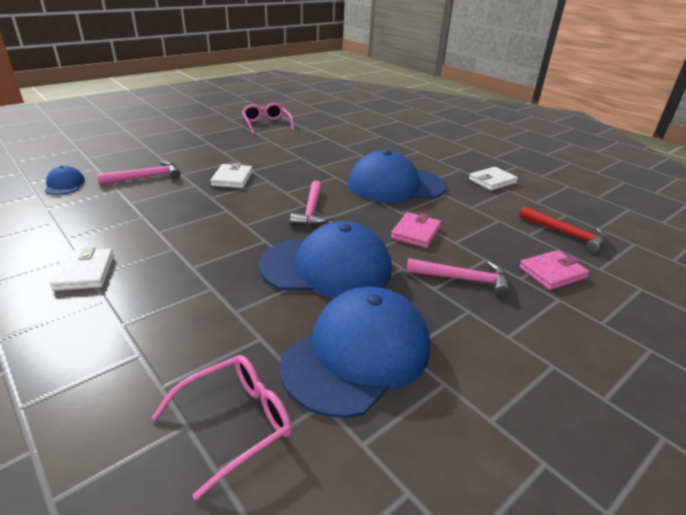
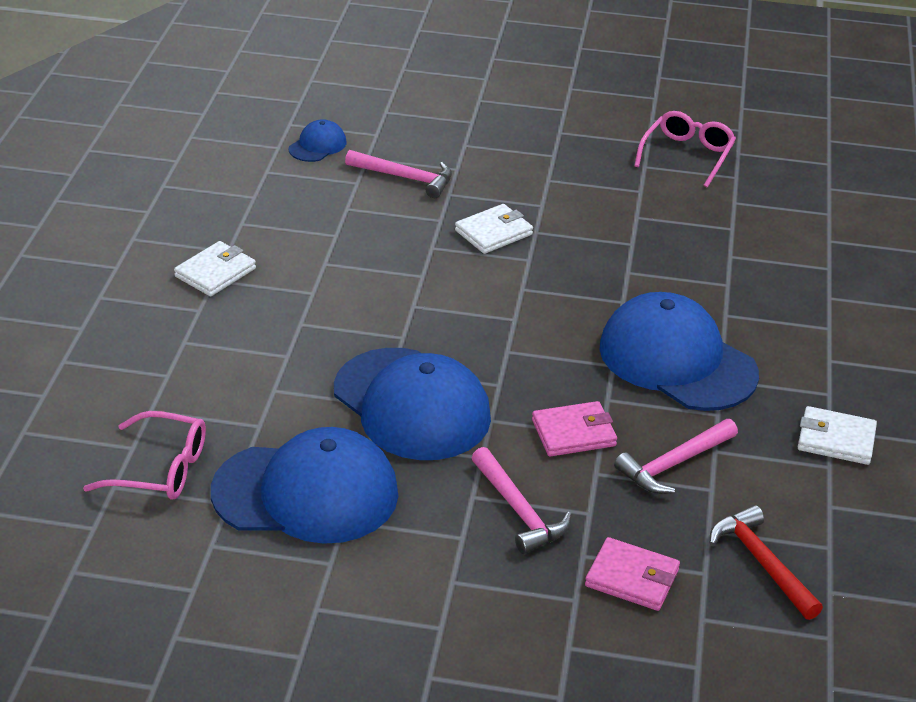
camera: 50 degrees right, 5 degrees up
(311, 211) = (508, 332): pink hammer -> pink hammer (674, 464)
(566, 234) = (761, 563): red hammer -> red hammer turned 150 degrees clockwise

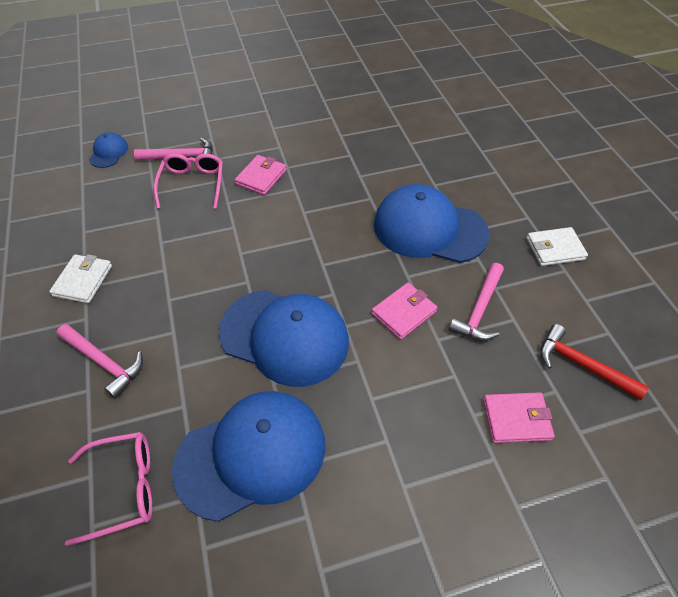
camera: 25 degrees left, 15 degrees up
(493, 232) = (261, 177): white wallet -> pink wallet
(519, 510) = (409, 396): pink hammer -> pink hammer (104, 362)
(687, 155) = (343, 85): pink glasses -> pink glasses (192, 184)

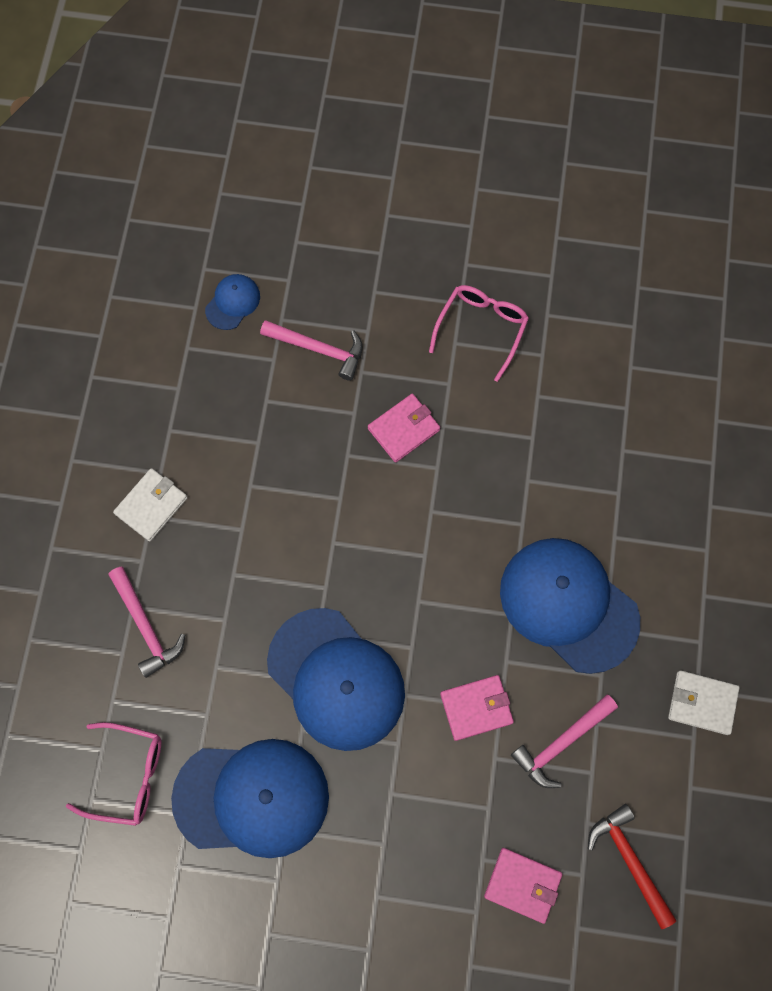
camera: 25 degrees right, 20 degrees up
(192, 184) = (316, 405): pink glasses -> pink glasses (481, 328)

